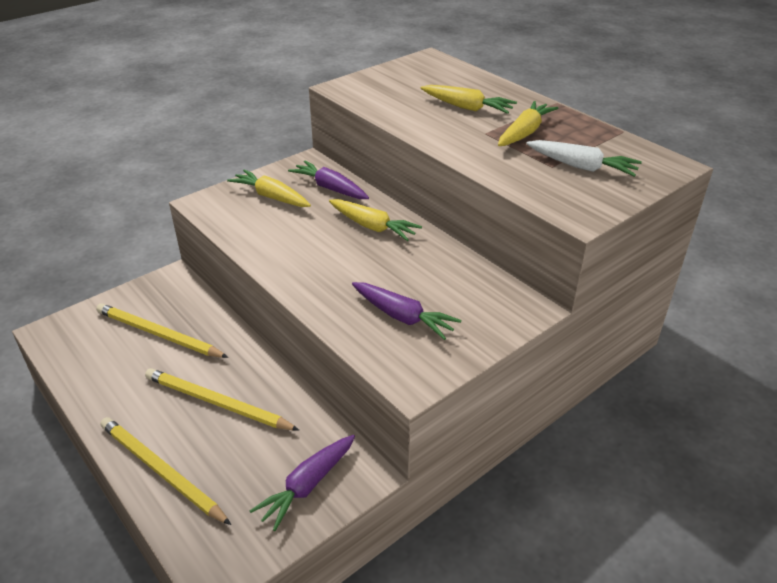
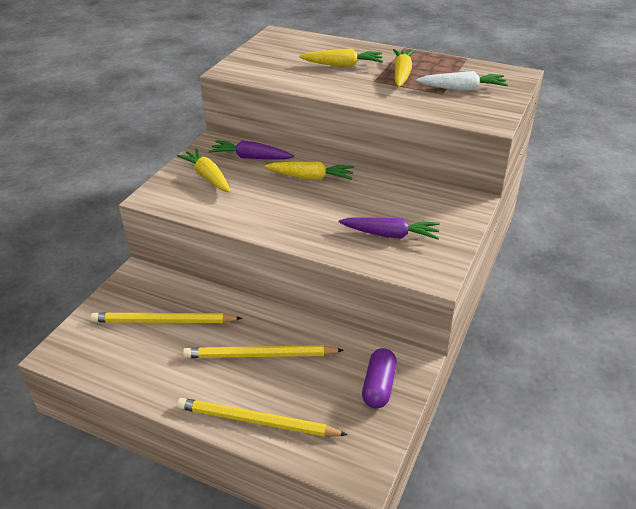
camera: 25 degrees left, 0 degrees up
(271, 197) = (208, 177): yellow carrot -> yellow carrot turned 45 degrees clockwise
(307, 485) = (379, 386): purple carrot -> purple capsule

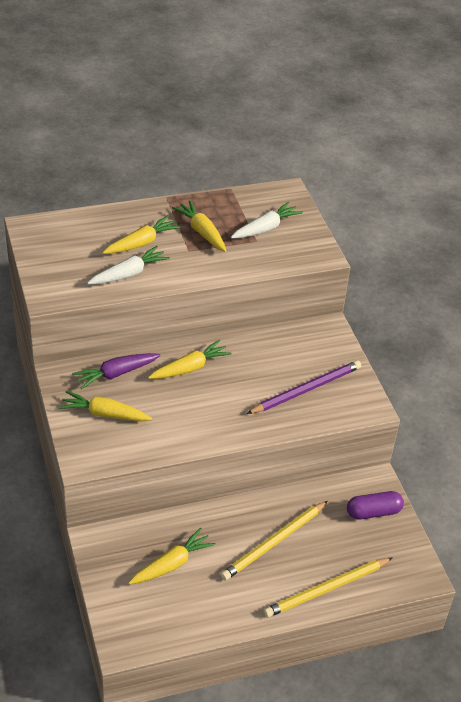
camera: 45 degrees left, 5 degrees up
(163, 321) = (171, 564): yellow pencil -> yellow carrot
(305, 77) = (128, 274): none -> white carrot
(379, 386) = (373, 512): purple capsule -> purple capsule turned 75 degrees counterclockwise
(390, 235) = (306, 389): purple carrot -> purple pencil

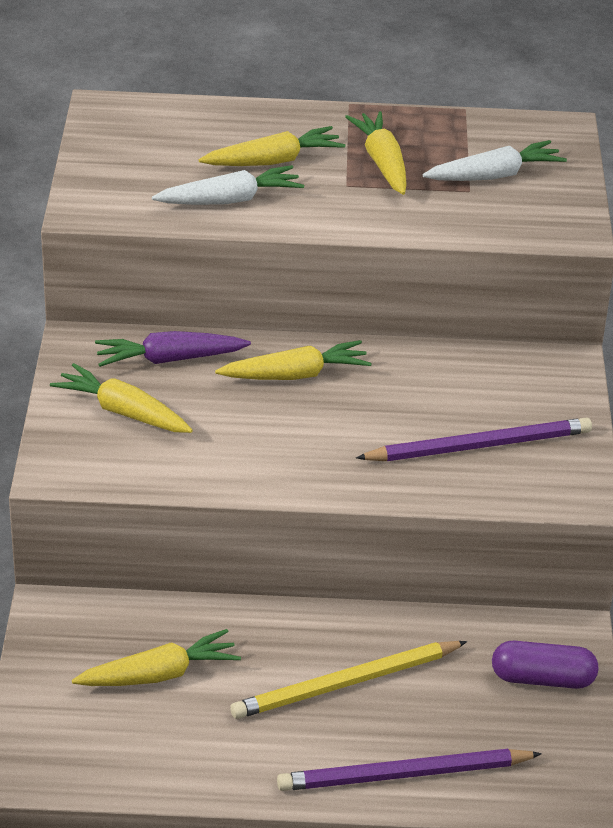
camera: 20 degrees right, 5 degrees down
(326, 589) = (403, 775): yellow pencil -> purple pencil

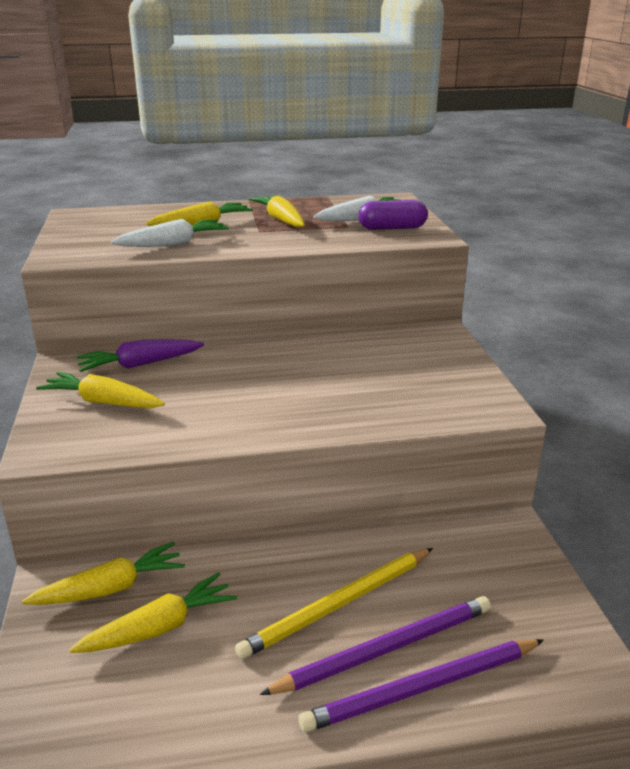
camera: 10 degrees left, 10 degrees down
(295, 375) = (243, 362): yellow carrot -> yellow carrot (110, 588)
(479, 446) = (403, 388): purple pencil -> purple pencil (386, 648)
(542, 679) = (507, 570): purple capsule -> purple capsule (392, 228)

